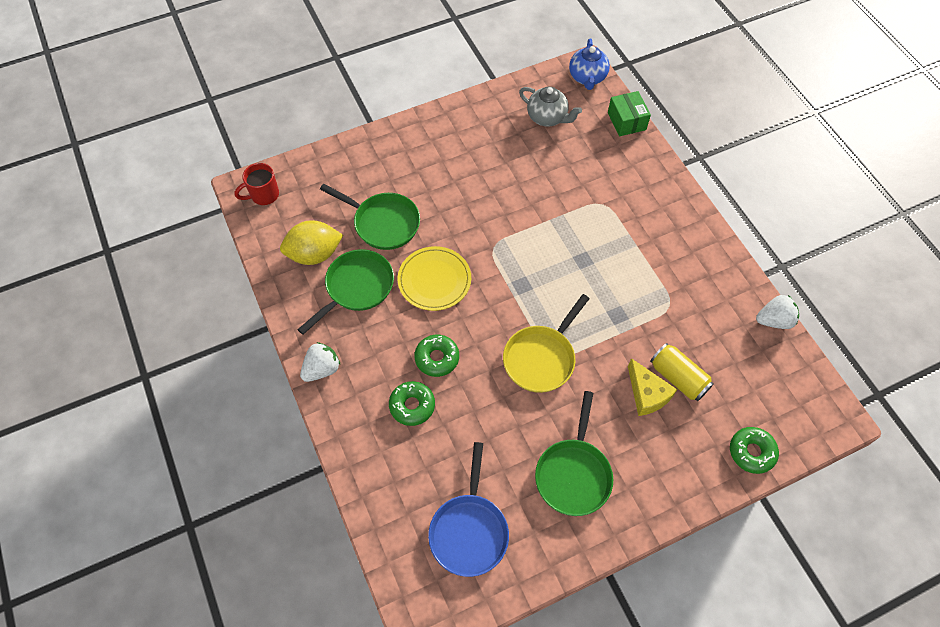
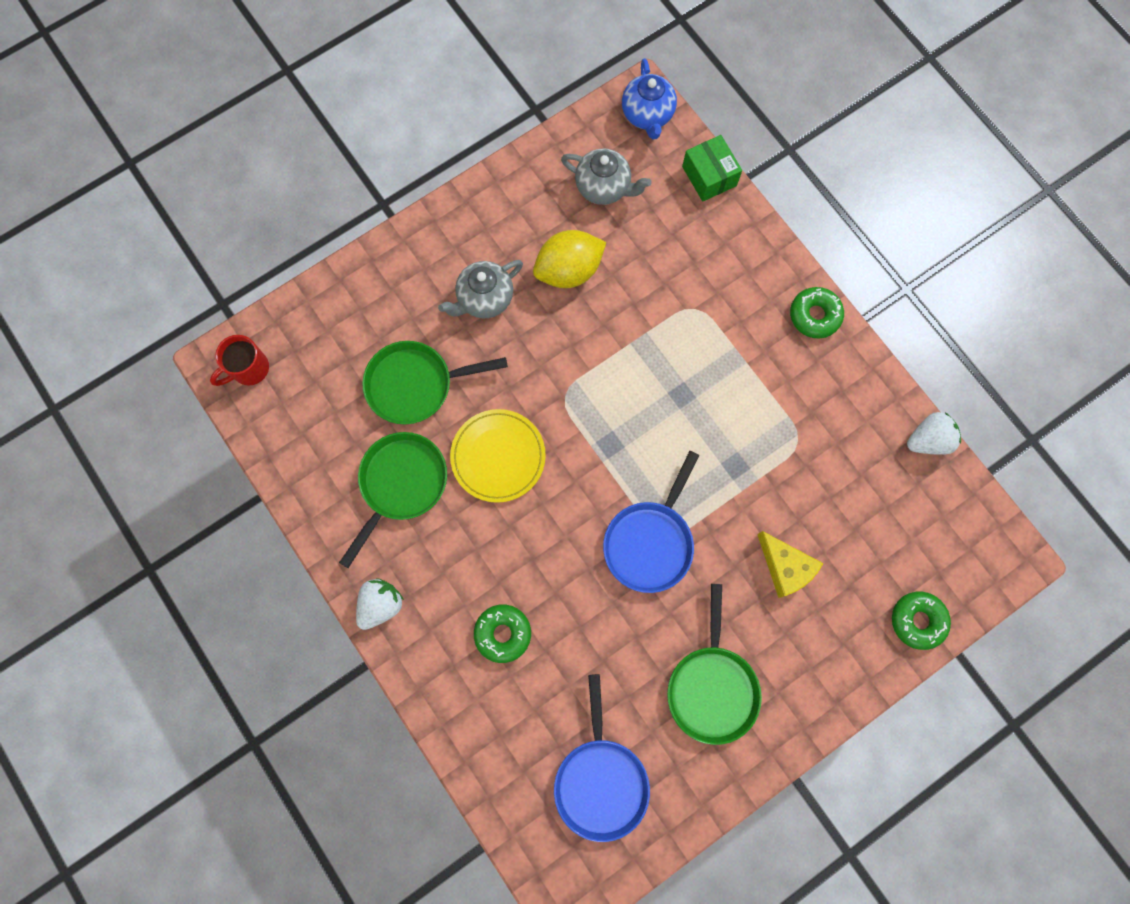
camera: 10 degrees left, 15 degrees up
(314, 254) = (336, 445): yellow lemon -> yellow lemon (569, 270)
(383, 223) = (415, 384): green pan -> green pan turned 150 degrees clockwise
(437, 358) = (521, 564): green donut -> green donut (814, 315)
(446, 175) = (484, 299): none -> grey teapot
(541, 358) = (650, 541): yellow pan -> blue pan
(678, 378) = (820, 539): yellow can -> none

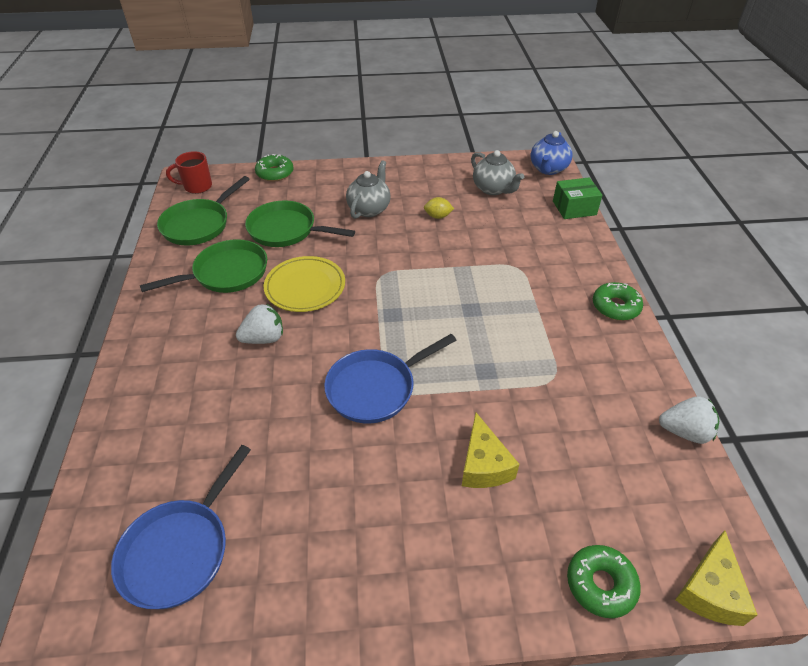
camera: 30 degrees right, 30 degrees down
(381, 604) = (143, 331): white strawberry -> white strawberry (264, 338)
(484, 299) = (369, 209): grey teapot -> grey teapot turned 120 degrees clockwise
(503, 633) = (207, 392): green donut -> green donut (275, 173)
(569, 270) = (438, 216): yellow lemon -> yellow lemon, size x0.49
(709, 176) = (574, 208): green box -> green box turned 75 degrees clockwise
(712, 686) = (345, 527): green pan -> green pan (199, 224)
(992, 581) = (710, 590): none -> yellow cheese

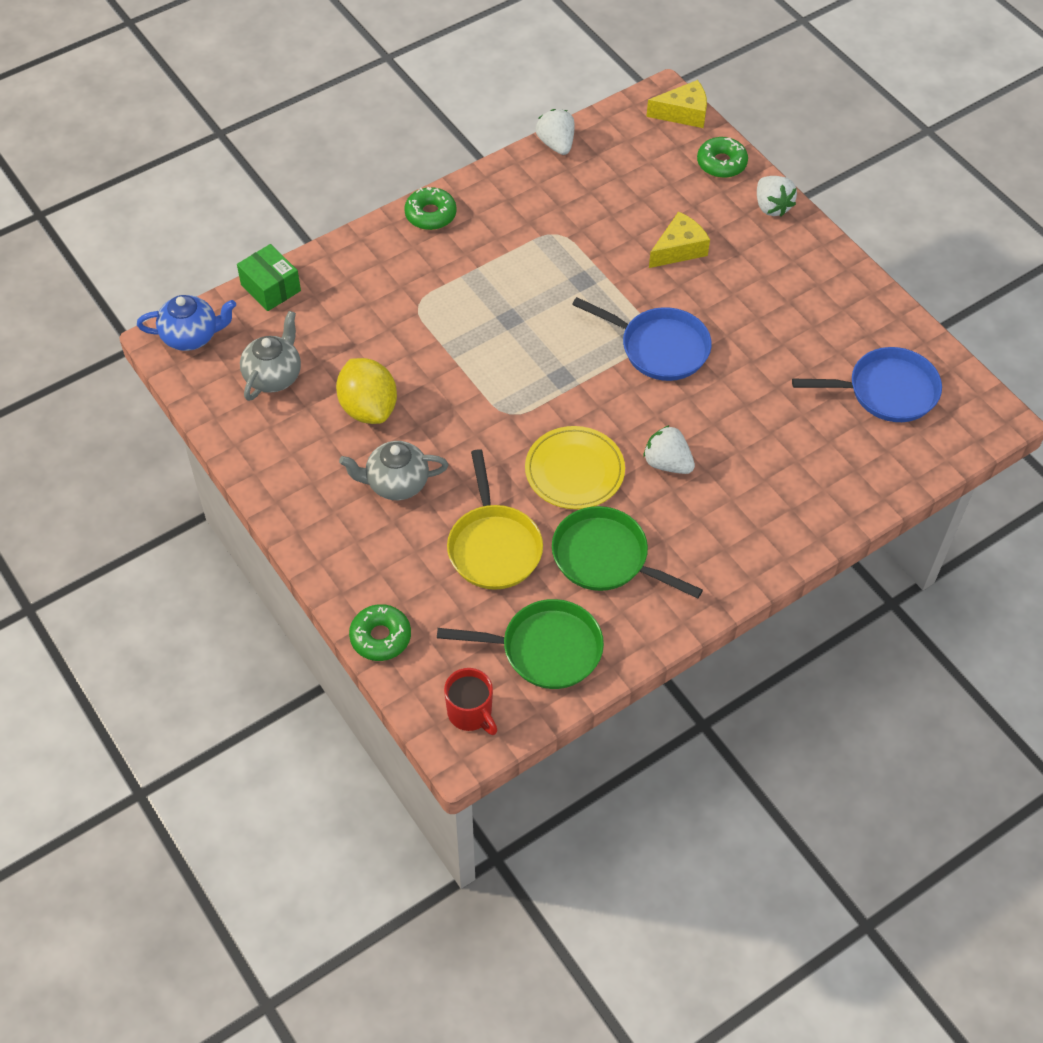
camera: 120 degrees left, 10 degrees up
(286, 230) = (493, 546): green pan -> yellow pan
(438, 216) = (368, 408): yellow lemon -> yellow lemon, size x2.05
(501, 600) = (772, 206): none -> white strawberry

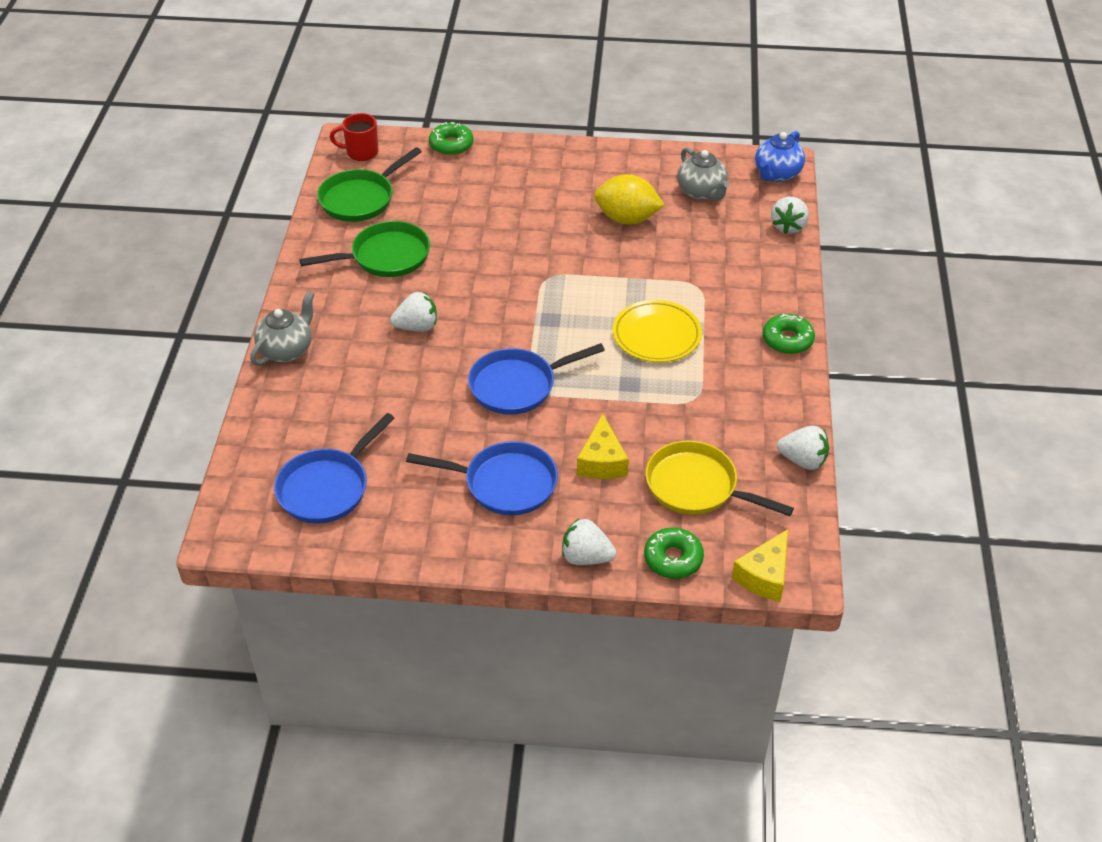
camera: 130 degrees right, 10 degrees down
(271, 288) = (788, 226): green box -> white strawberry
(396, 483) = (551, 201): grey teapot -> grey teapot (287, 350)
(493, 546) = (455, 216): yellow pan -> yellow pan (697, 487)
(574, 471) = (465, 280): yellow plate -> yellow plate (656, 335)
(762, 290) = (504, 483): none -> blue pan

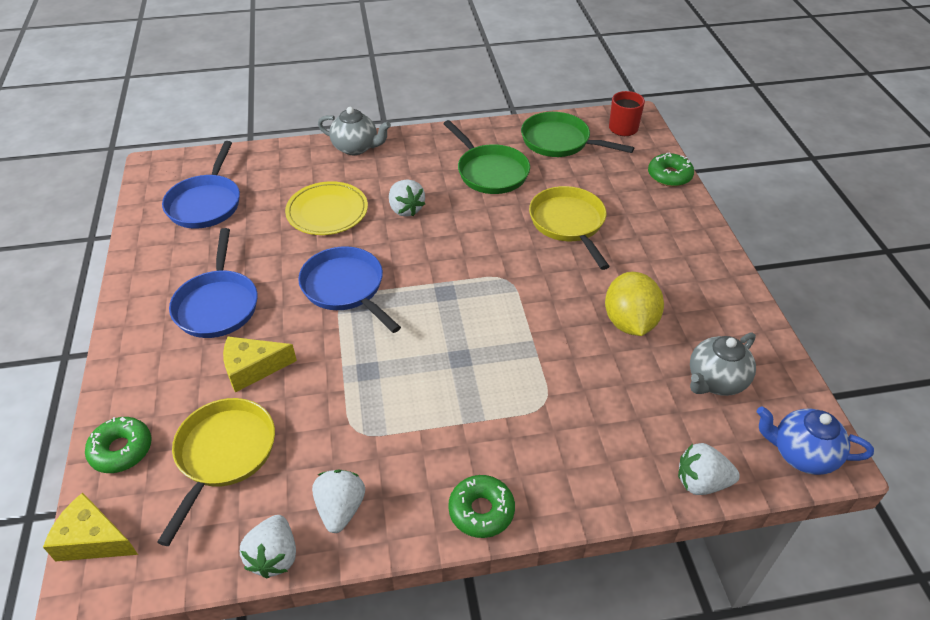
camera: 75 degrees right, 0 degrees up
(327, 487) = (206, 203): blue pan -> blue pan turned 105 degrees counterclockwise
(490, 222) = (569, 224): none -> yellow pan
(586, 557) = (126, 380): white strawberry -> white strawberry (340, 509)
(656, 335) = (449, 380): yellow plate -> yellow plate (327, 212)

